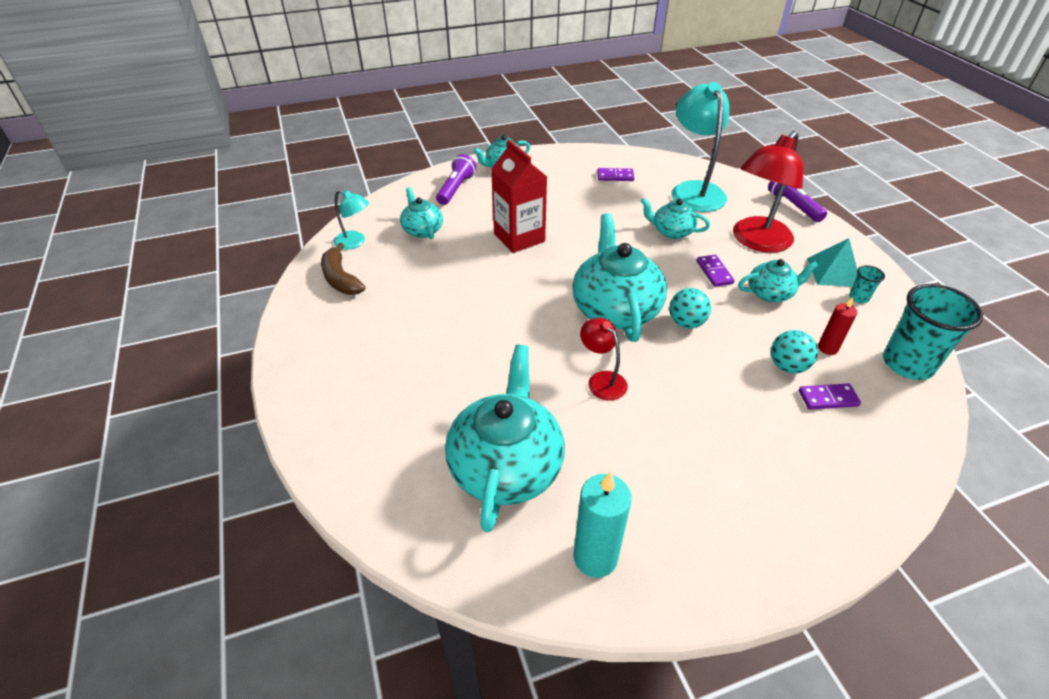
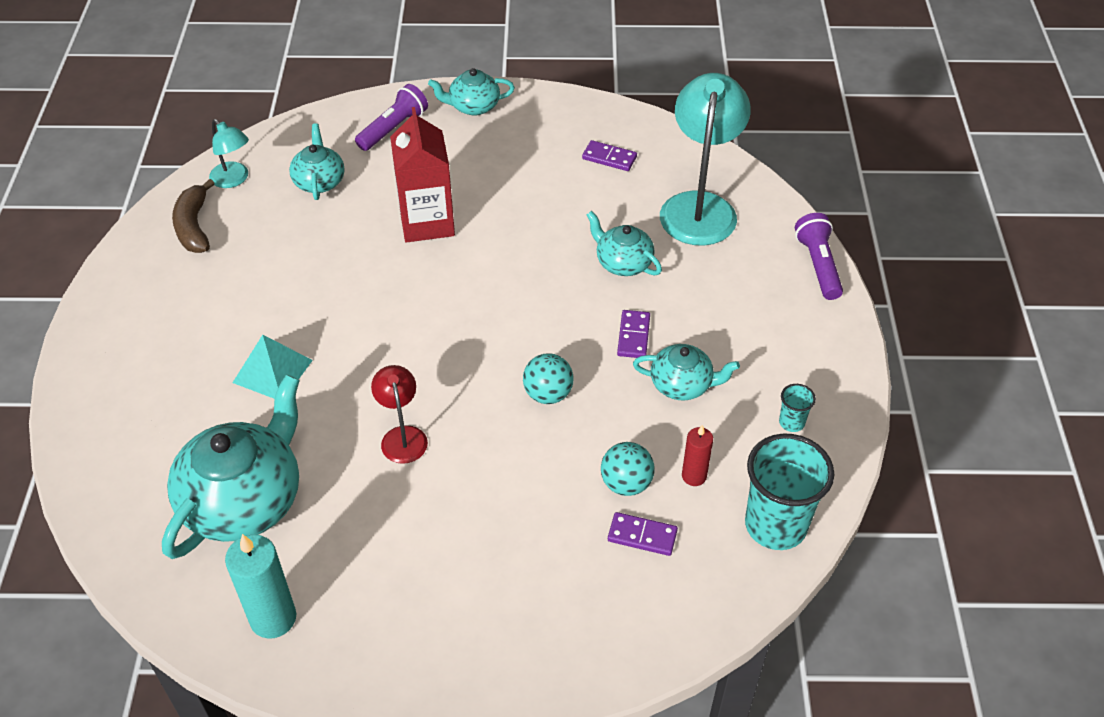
camera: 20 degrees right, 5 degrees up
(615, 309) = (477, 352): turquoise teapot -> none
(756, 241) = (723, 307): red lamp -> none
(833, 272) = (789, 378): turquoise pyramid -> turquoise pyramid (272, 371)

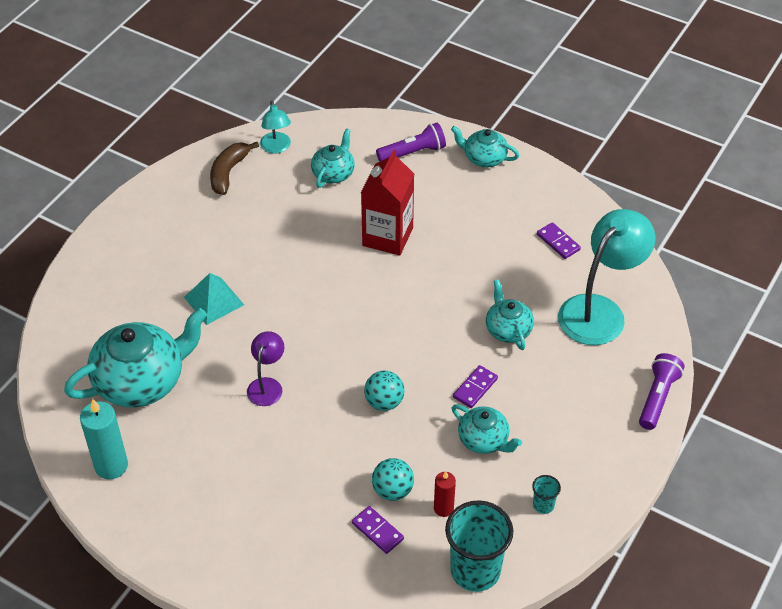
camera: 30 degrees right, 0 degrees up
(402, 436) = (267, 385): red lamp -> purple lamp

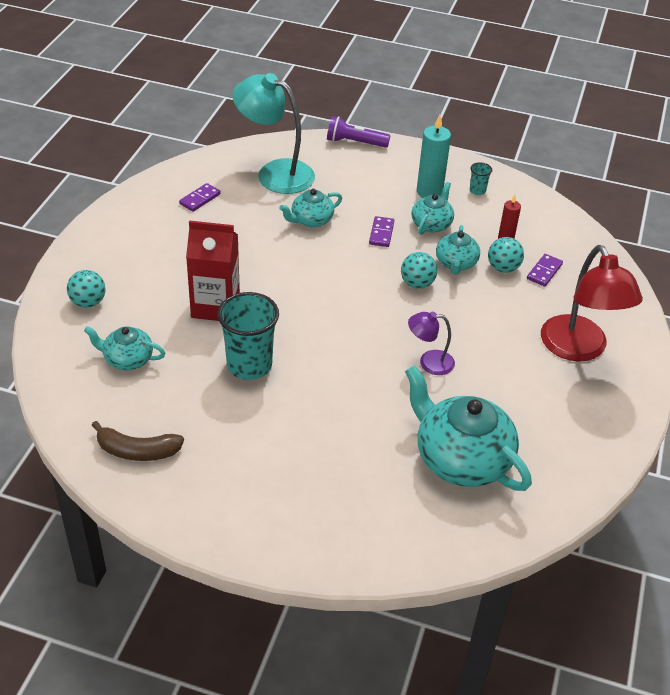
camera: 105 degrees left, 5 degrees down
(111, 466) = (568, 458): turquoise candle -> turquoise candle (429, 192)
(213, 301) = (337, 423): turquoise pyramid -> none
(246, 524) = (579, 349): none -> red lamp
(276, 148) = (89, 415): turquoise lamp -> none
(413, 152) = (88, 302): purple flashlight -> turquoise ball
(475, 388) = (381, 233): purple domino -> purple domino turned 75 degrees clockwise
(475, 570) = (550, 218): turquoise cup -> turquoise cup (249, 365)
(484, 158) = (92, 252): turquoise teapot -> turquoise teapot (456, 263)

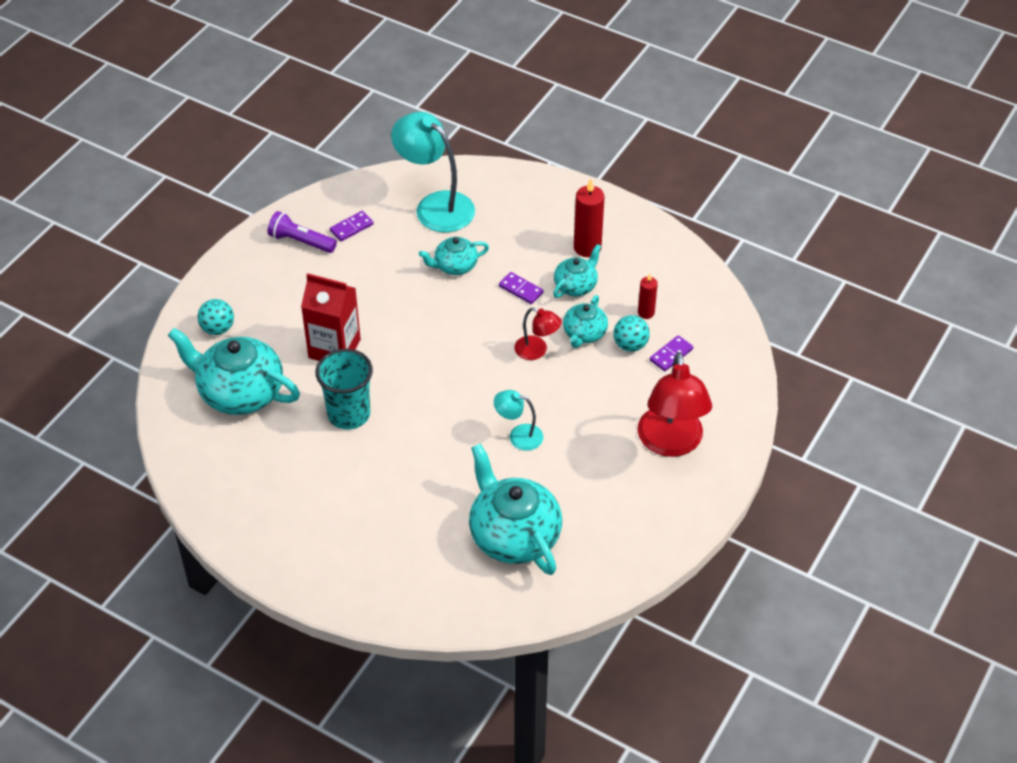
camera: 15 degrees right, 5 degrees up
(127, 359) = (240, 392): turquoise teapot -> turquoise teapot, size x1.87
(137, 451) = (227, 482): brown banana -> none
(355, 142) = (530, 178): purple flashlight -> purple flashlight (301, 241)
(381, 233) = (521, 290): purple domino -> purple domino turned 75 degrees counterclockwise
(417, 283) = (537, 351): turquoise ball -> red lamp
(429, 192) = (587, 248): turquoise candle -> red candle
(429, 362) = (518, 436): purple lamp -> turquoise lamp
(477, 190) = (638, 252): turquoise cup -> none

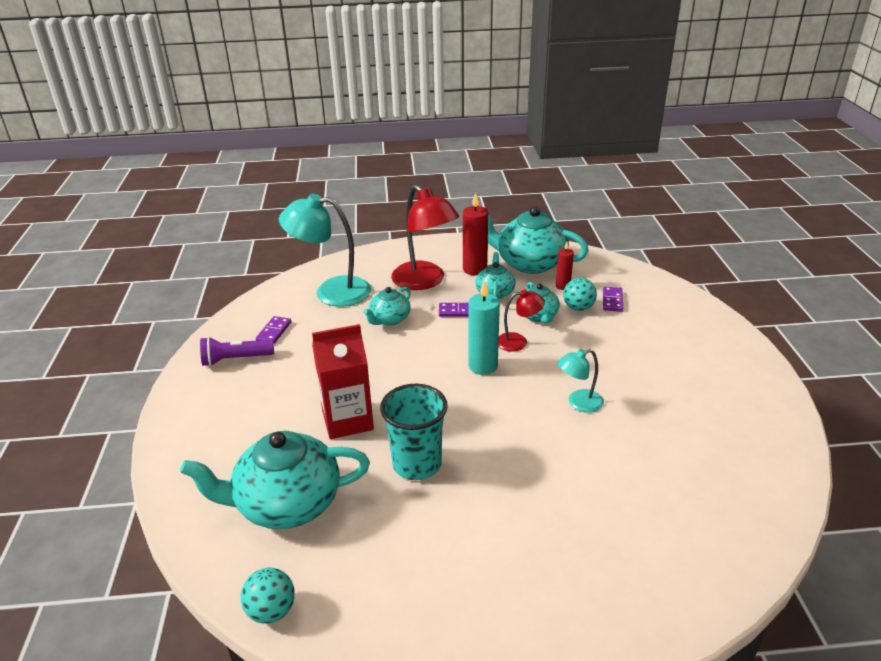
camera: 35 degrees left, 15 degrees down
(218, 329) = (211, 460): turquoise ball -> turquoise ball (271, 611)
(482, 358) = (483, 366): none -> turquoise candle
(513, 535) = (674, 479): turquoise teapot -> turquoise teapot (529, 263)
(671, 443) = (689, 350): red lamp -> red lamp (425, 281)

